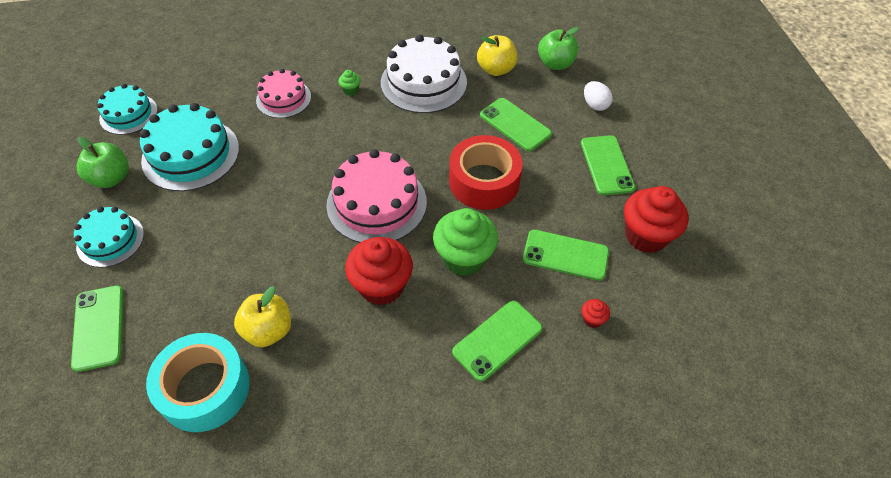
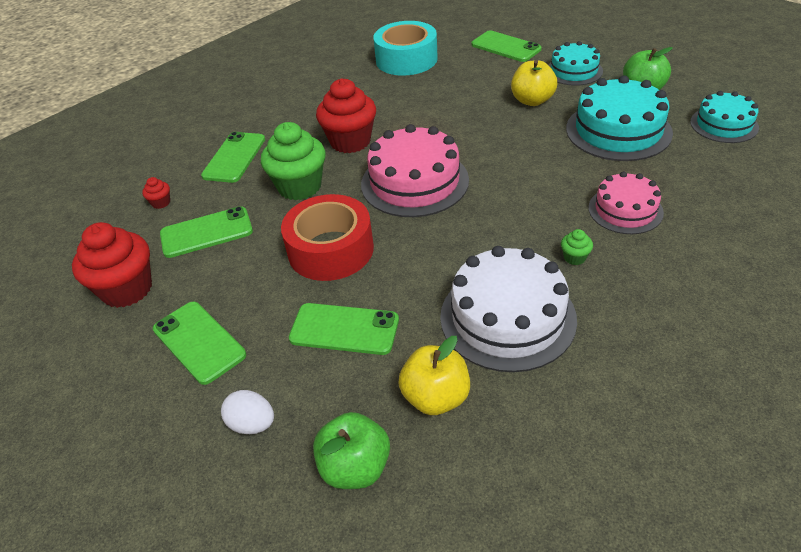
camera: 150 degrees right, 10 degrees down
(268, 330) = (402, 90): yellow apple -> yellow apple (532, 100)

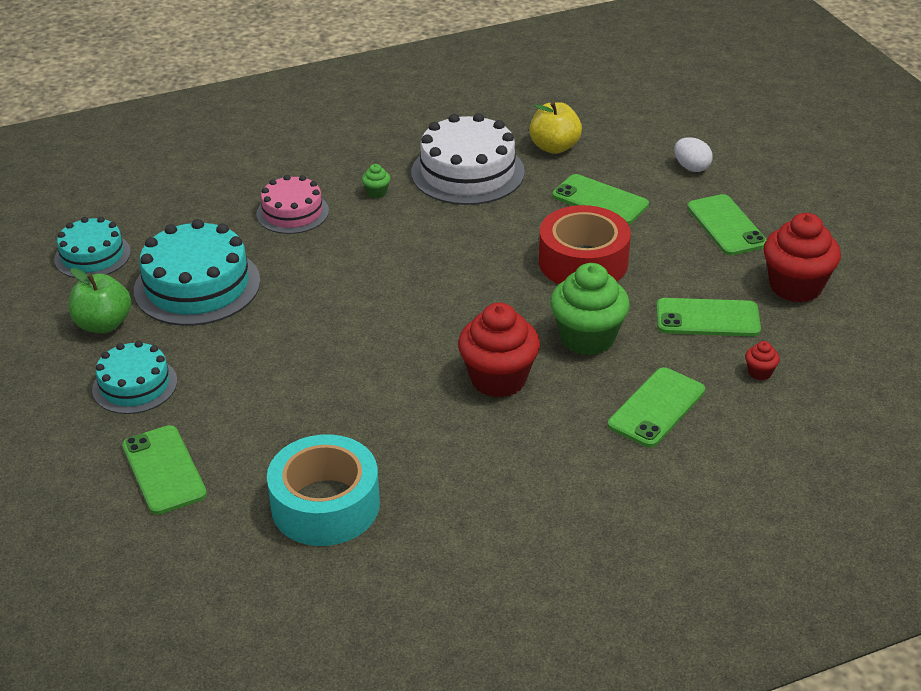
camera: 160 degrees left, 5 degrees down
(355, 467) = (627, 132): green apple -> none
(414, 182) = (459, 301): pink cake -> none
(532, 100) = (237, 358): yellow apple -> none

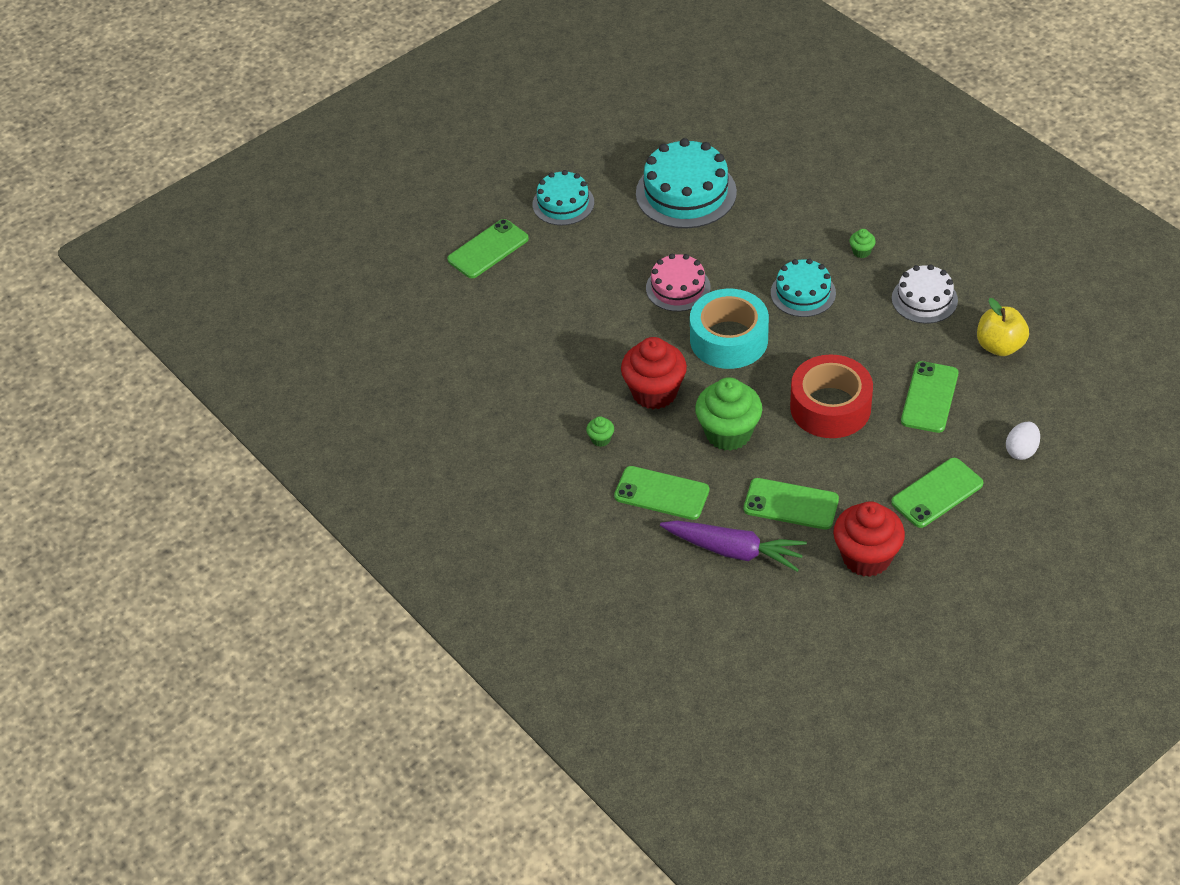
camera: 75 degrees right, 10 degrees up
(92, 256) = (694, 125): turquoise cake -> turquoise cake (803, 293)
(103, 324) = (619, 162): green apple -> none
(292, 212) = (806, 211): pink cake -> pink cake (678, 288)
(325, 505) = (486, 338): turquoise tape -> turquoise tape (729, 339)
(467, 172) = (924, 299): white cake -> white cake, size x0.62
(551, 438) = (601, 439): none -> green cupcake
(707, 318) = (791, 504): green phone -> green phone turned 60 degrees counterclockwise
(759, 372) = (734, 551): red cupcake -> purple carrot

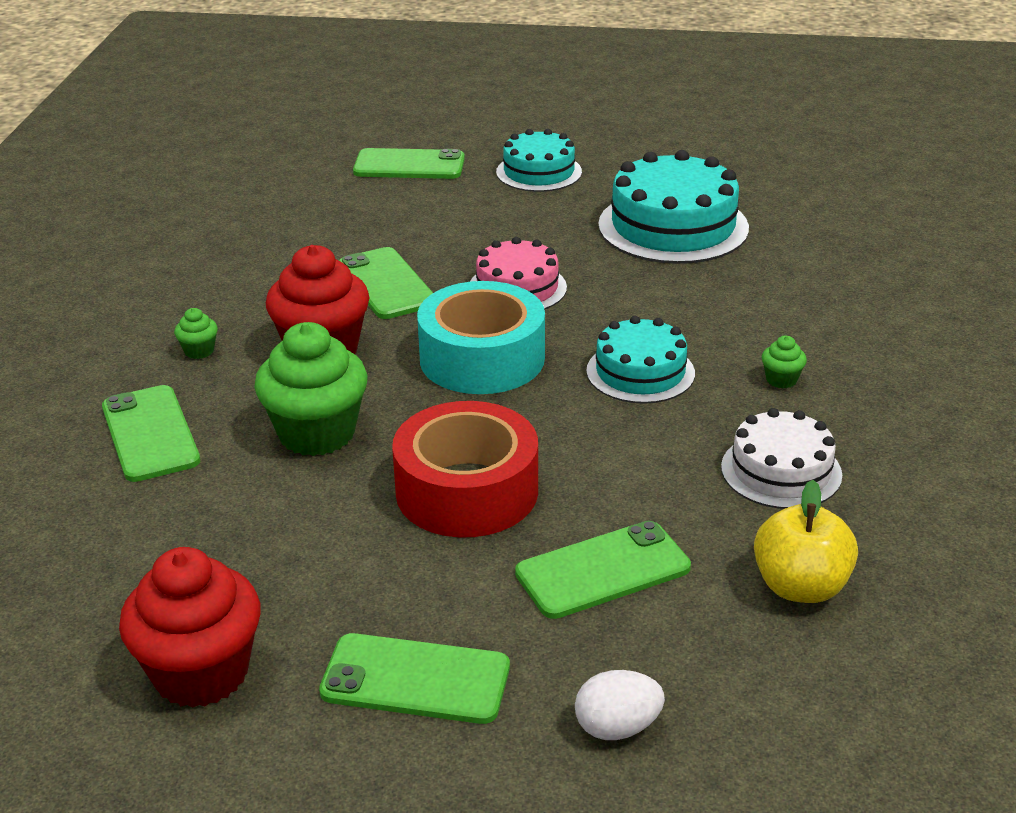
camera: 45 degrees right, 15 degrees down
(734, 551) = (98, 540): purple carrot -> none
(791, 504) = (239, 547): green phone -> green phone (386, 284)

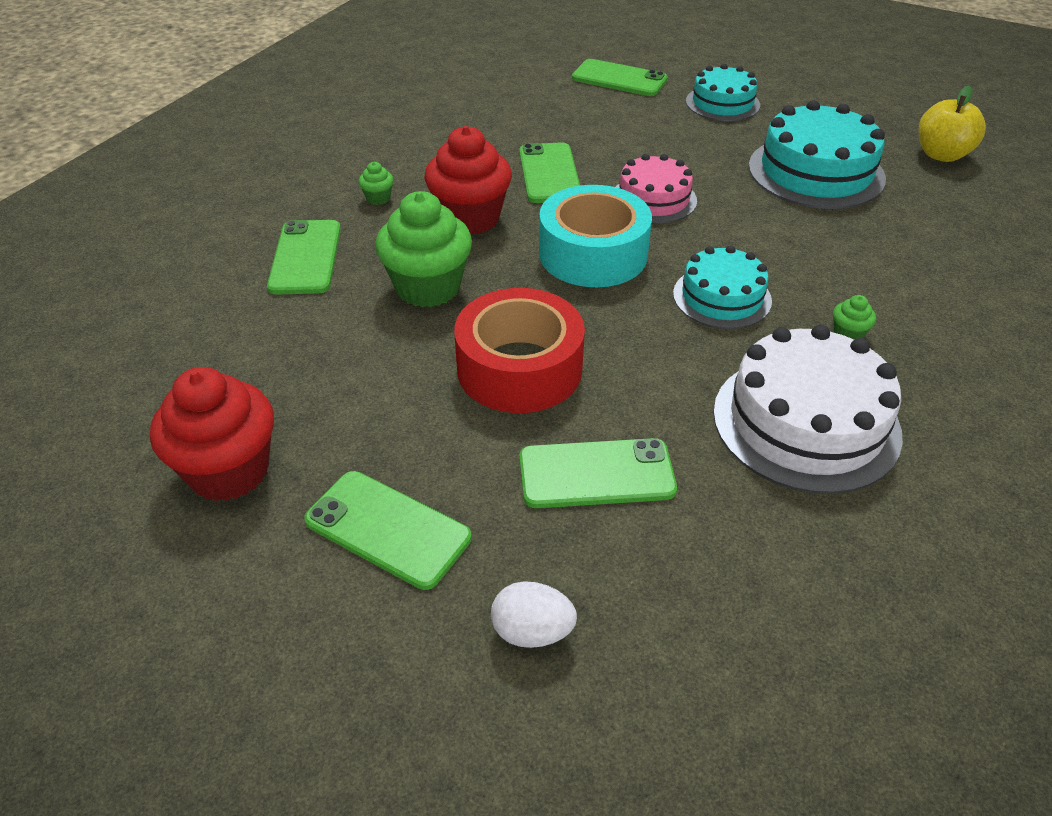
camera: 20 degrees right, 10 degrees up
(781, 471) = (806, 422): white cake -> white cake, size x1.63
(800, 587) = (769, 543): yellow apple -> yellow apple (941, 155)

